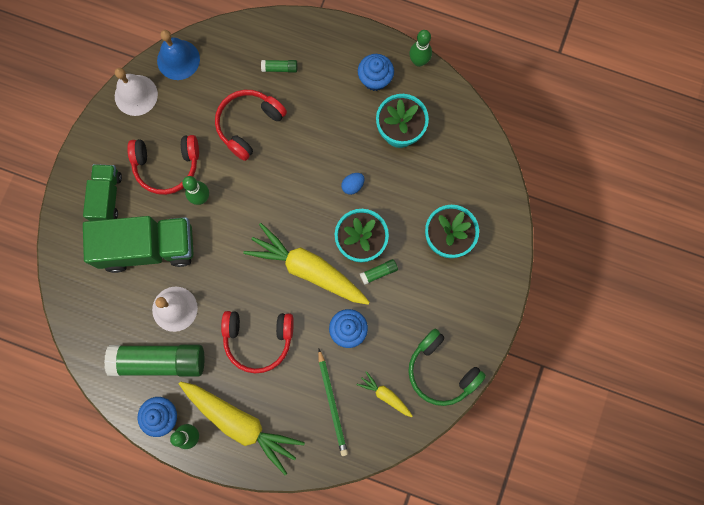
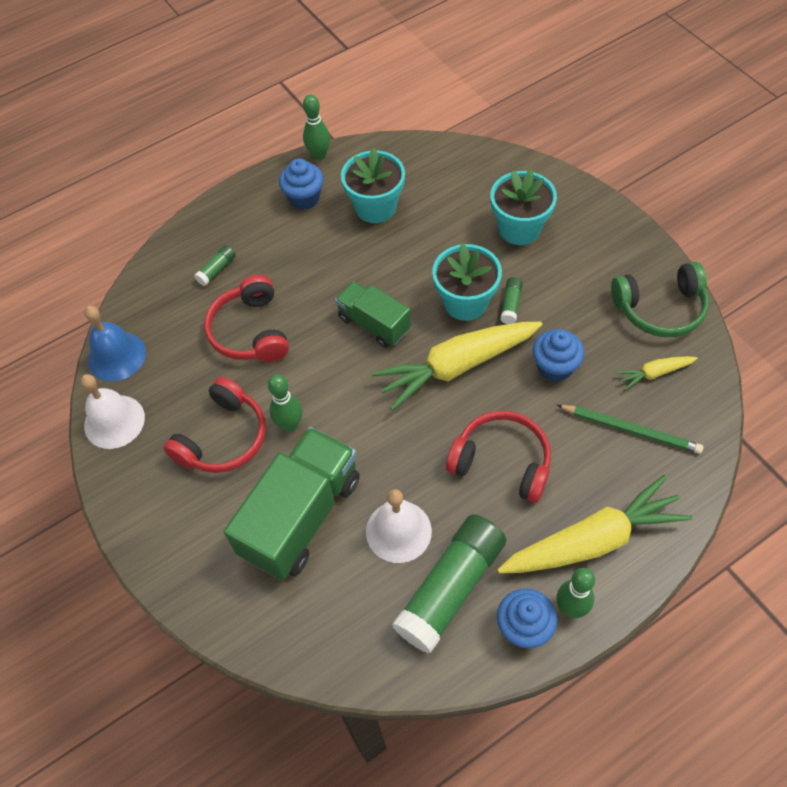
camera: 50 degrees left, 20 degrees down
(107, 197) = (203, 525): green truck -> green truck (374, 324)
(258, 339) = (502, 462): red headphones -> red headphones turned 105 degrees counterclockwise
(352, 185) = (398, 276): blue egg -> none

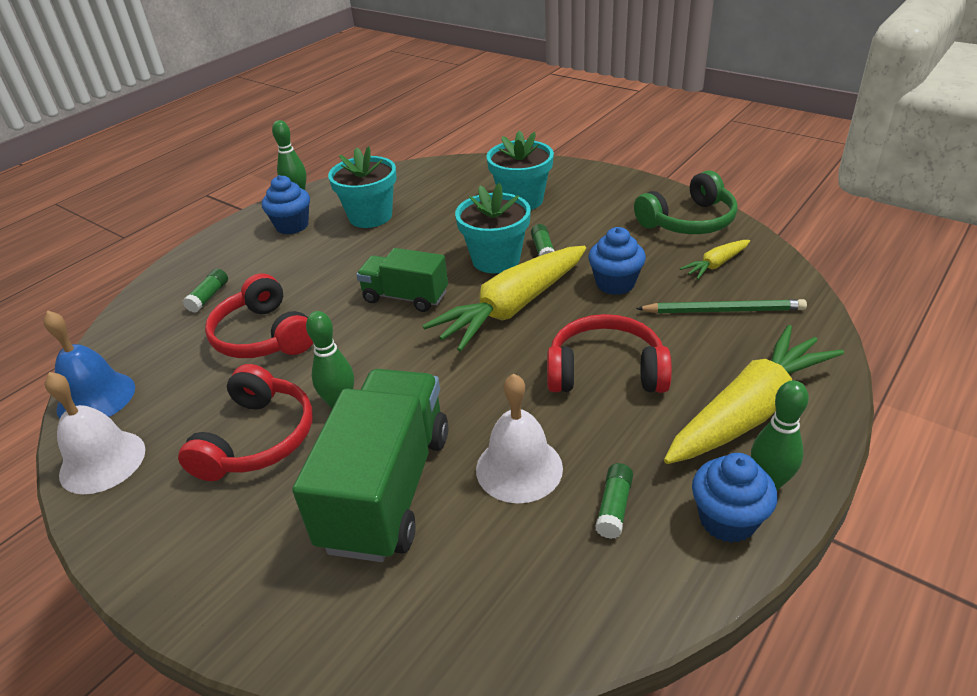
camera: 20 degrees left, 20 degrees down
(450, 588) = (614, 507): green glue stick -> green glue stick, size x0.41

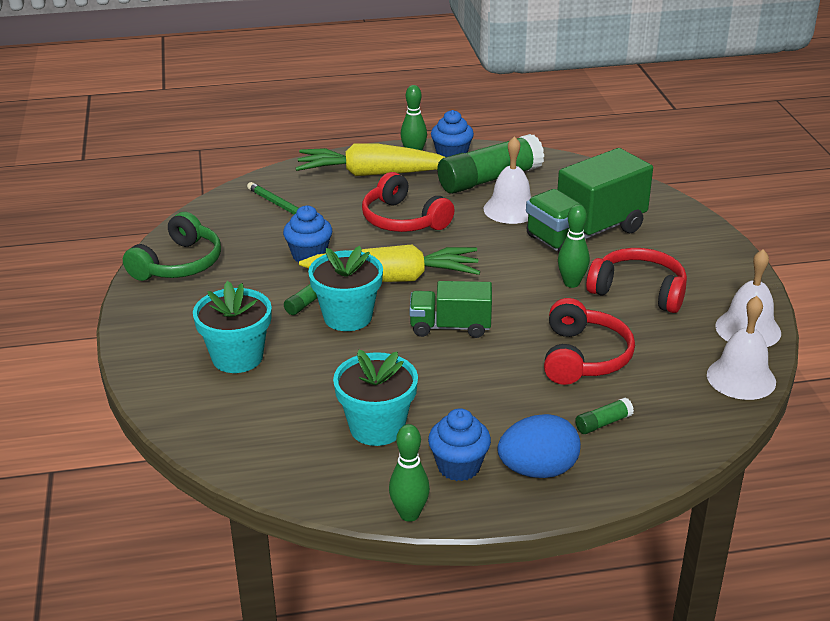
camera: 140 degrees left, 5 degrees down
(96, 398) = (741, 378): blue bell -> white bell
(236, 248) = (538, 470): none -> blue egg
(257, 439) = (638, 291): red headphones -> red headphones turned 60 degrees clockwise
(405, 297) = (450, 327): green truck -> green truck turned 120 degrees clockwise
(614, 507) = (490, 179): green glue stick -> green glue stick, size x2.42
(688, 221) = (178, 264): green headphones -> green headphones turned 105 degrees clockwise
(715, 265) = (233, 231): yellow carrot -> none

